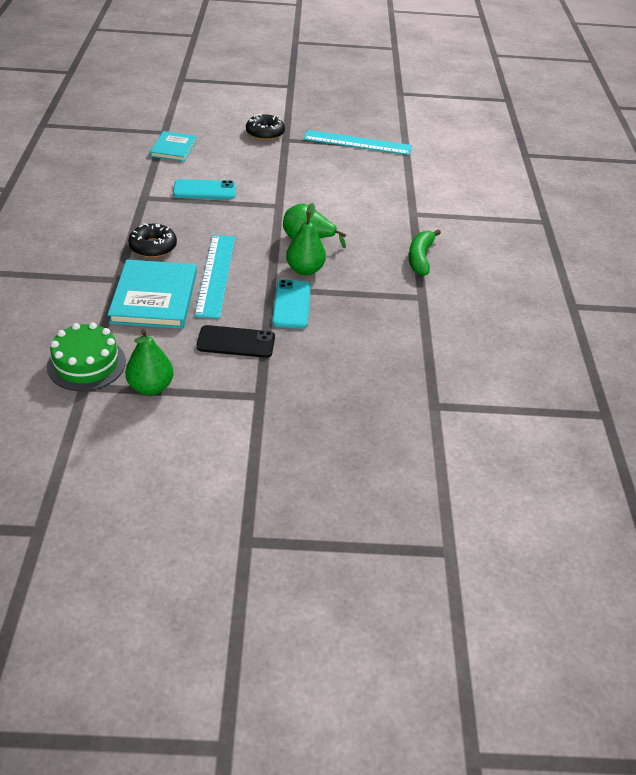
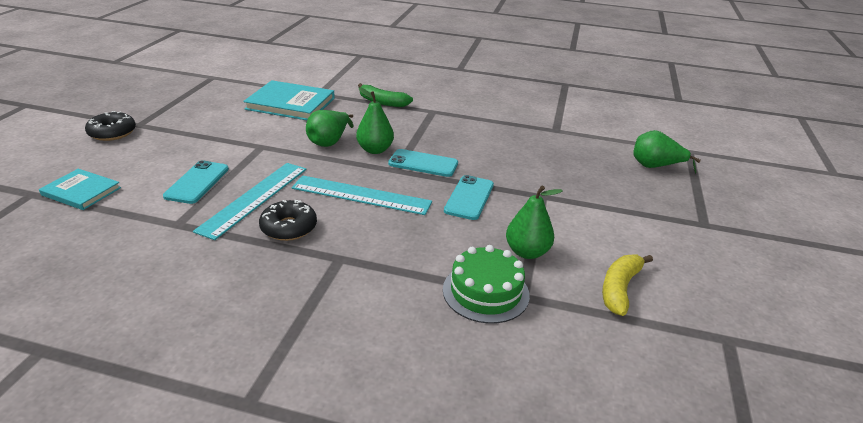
camera: 75 degrees left, 10 degrees down
(104, 453) = (619, 289): none -> yellow banana
(154, 297) = (384, 236): turquoise book -> turquoise book (290, 104)
(236, 342) = (469, 198): black phone -> turquoise phone
(357, 143) = (183, 94): turquoise ruler -> turquoise ruler (254, 198)
(378, 505) = (655, 166): none -> green pear

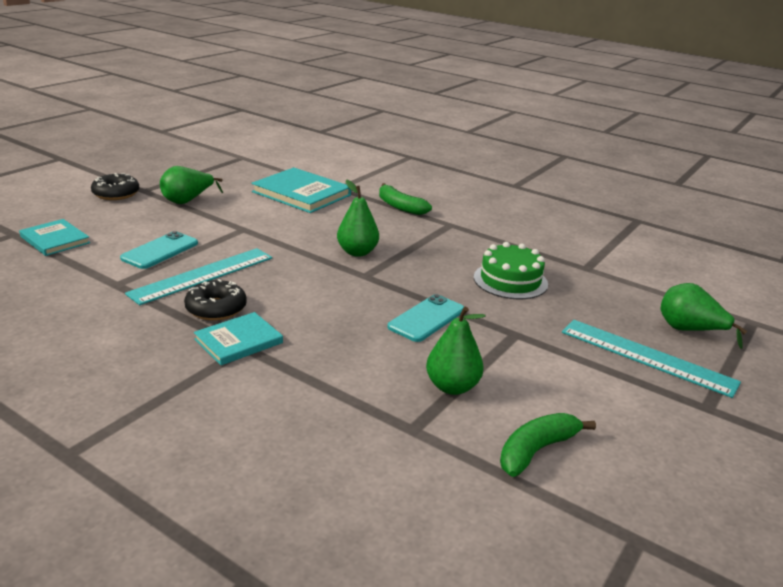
camera: 20 degrees right, 5 degrees down
(329, 142) = (315, 236): green pear -> green pear (187, 201)
(330, 253) = (238, 341): none -> turquoise book
(361, 195) = (310, 293): turquoise ruler -> turquoise ruler (647, 357)
(423, 163) = (400, 275): turquoise phone -> none
(485, 292) = (374, 415): green cake -> green cake (510, 280)
(619, 289) = (536, 450): yellow banana -> green banana

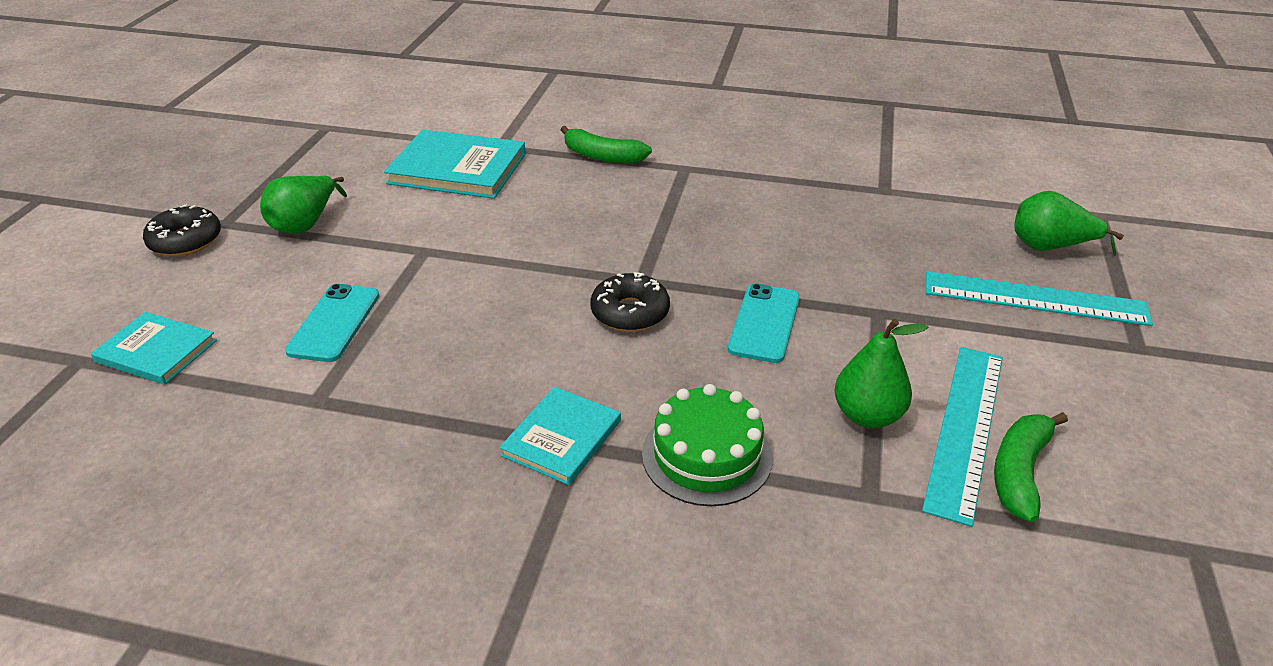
camera: 20 degrees left, 10 degrees up
(202, 275) = (428, 346): turquoise ruler -> turquoise ruler (965, 428)
(216, 308) = (490, 395): black donut -> black donut (630, 312)
(357, 252) = (604, 245): green pear -> none
(510, 280) = (816, 235): green cake -> green cake (706, 455)

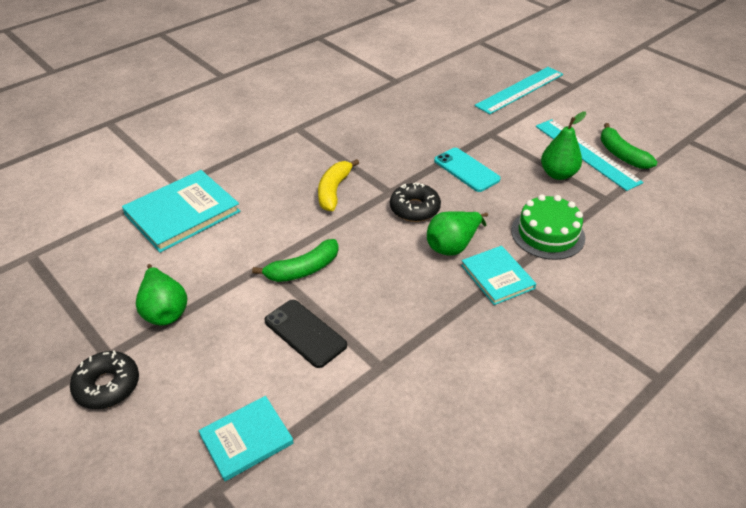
camera: 55 degrees left, 5 degrees up
(334, 323) = (305, 333): turquoise phone -> black phone
(596, 240) = (333, 191): none -> yellow banana
(602, 156) = (246, 150): green banana -> green banana (303, 269)
(1049, 247) = (488, 66): green pear -> green pear (453, 245)

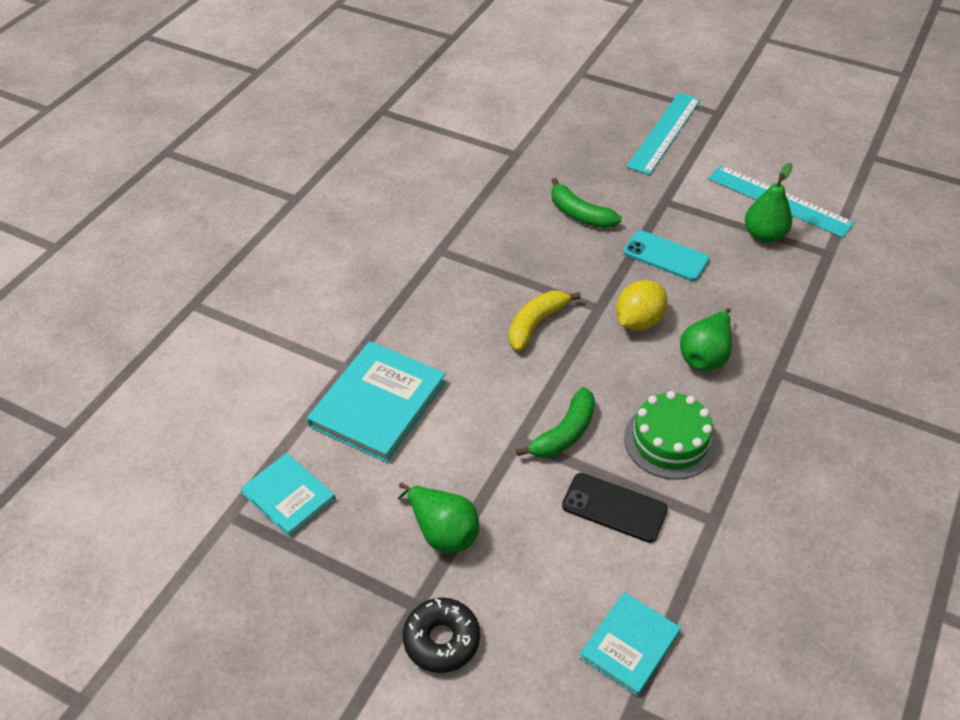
camera: 20 degrees left, 5 degrees up
(333, 191) = (536, 324): yellow banana -> yellow banana turned 45 degrees clockwise
(414, 208) = (638, 321): black donut -> yellow lemon
(497, 277) = (770, 379): turquoise book -> turquoise book (288, 496)
(547, 234) = (792, 313): green cake -> green cake (670, 441)
(621, 155) = (815, 193): green banana -> green banana (580, 214)

